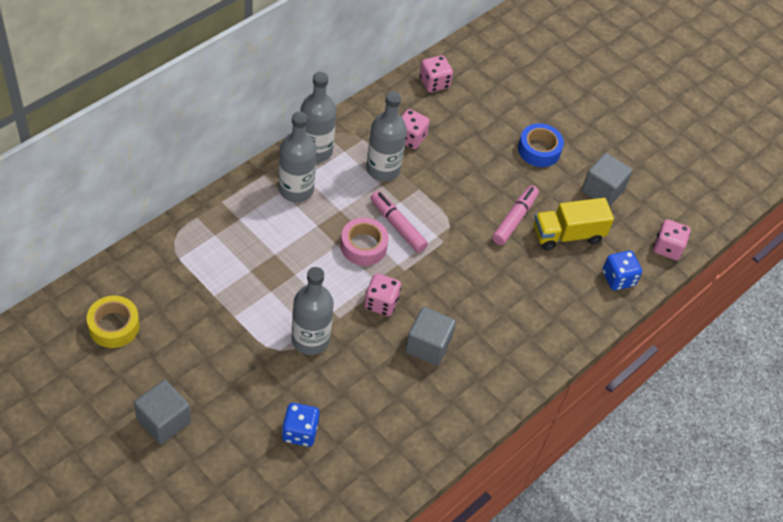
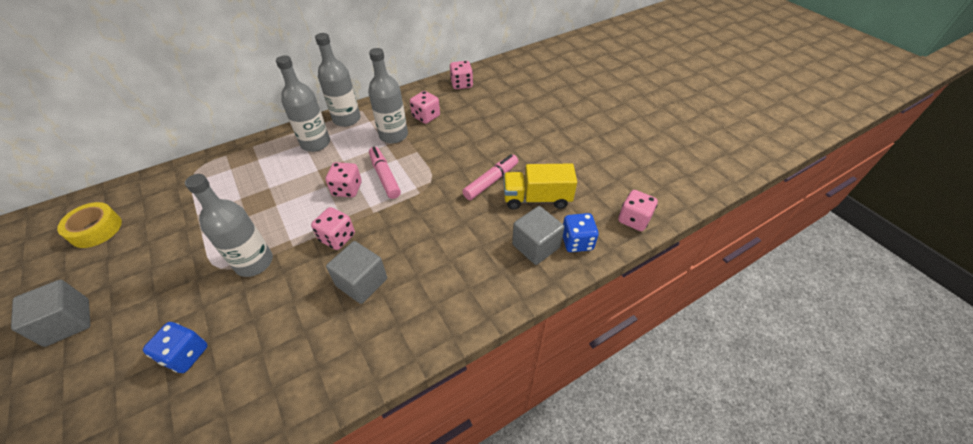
camera: 20 degrees right, 5 degrees down
(363, 246) = (347, 189): pink tape -> pink dice
(539, 150) = (531, 133): blue tape -> none
(602, 190) = (580, 166): grey cube -> grey cube (536, 246)

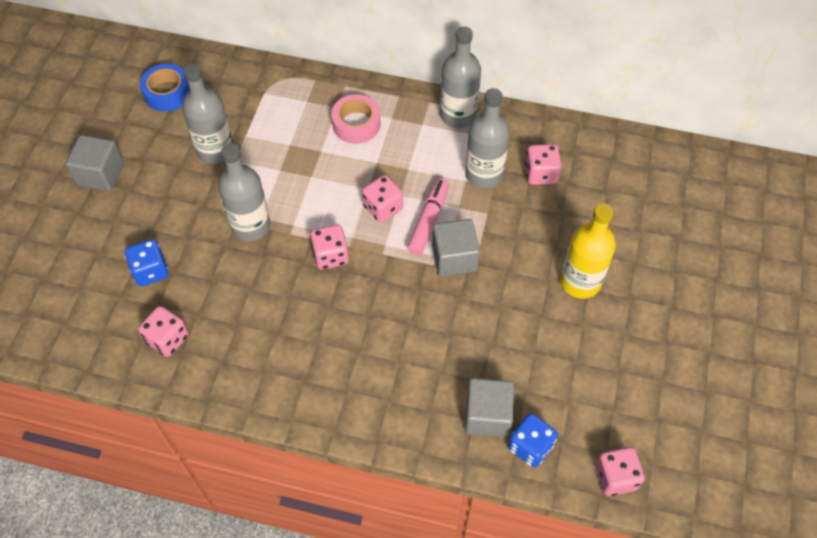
camera: 45 degrees right, 10 degrees up
(96, 229) = (167, 93): yellow tape -> blue tape
(281, 160) = (356, 124): none -> pink tape
(315, 143) = (402, 126): grey bottle -> grey bottle (215, 150)
(362, 282) = (312, 318): grey cube -> grey cube (454, 258)
(461, 84) = (627, 155): pink dice -> pink dice (167, 339)
(491, 181) = (522, 311): pink marker -> none
(504, 148) = (580, 282): none -> yellow bottle
(537, 198) = (545, 369): yellow truck -> none

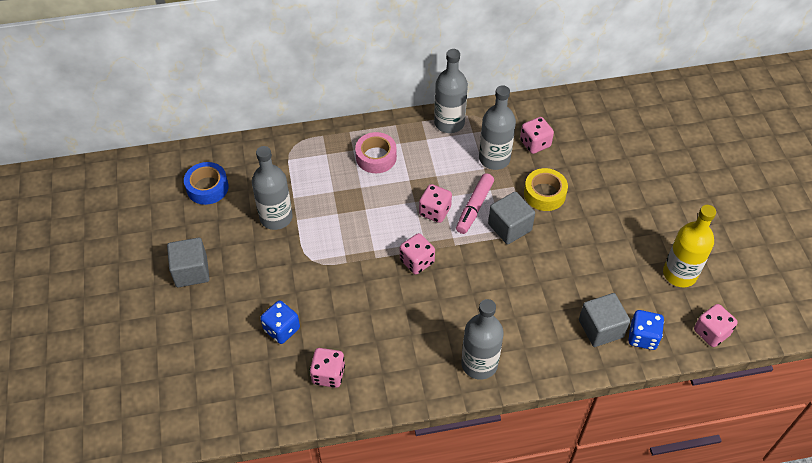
camera: 25 degrees left, 5 degrees down
(250, 226) = (340, 263): grey bottle -> grey bottle (479, 364)
(428, 220) = (474, 207): pink marker -> pink marker turned 150 degrees counterclockwise
(516, 235) = (544, 194): none -> yellow tape
(580, 282) = (608, 209): yellow bottle -> yellow bottle (679, 274)

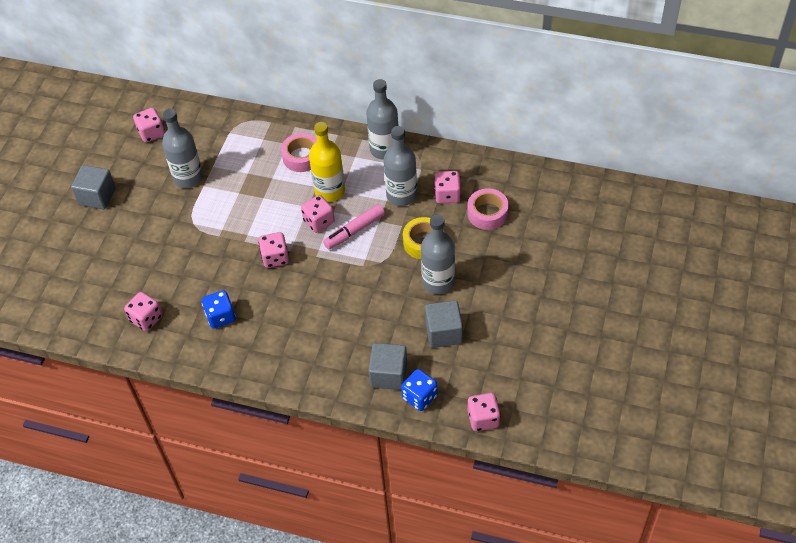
camera: 30 degrees right, 0 degrees up
(207, 187) = (151, 133): blue tape -> pink dice
(281, 329) = (134, 269): blue dice -> blue dice (220, 317)
(479, 364) = (268, 360): grey bottle -> grey bottle (438, 282)
(509, 227) = (372, 259): grey cube -> grey cube (444, 333)
(581, 147) = (487, 213): none -> pink tape
(679, 274) = (493, 358): yellow bottle -> yellow bottle (330, 191)

